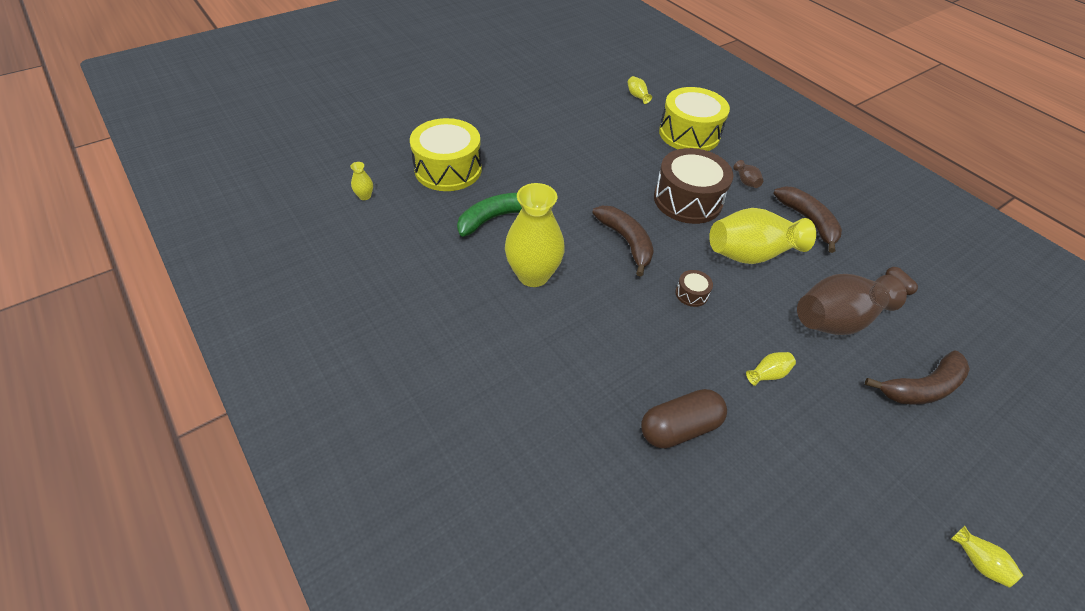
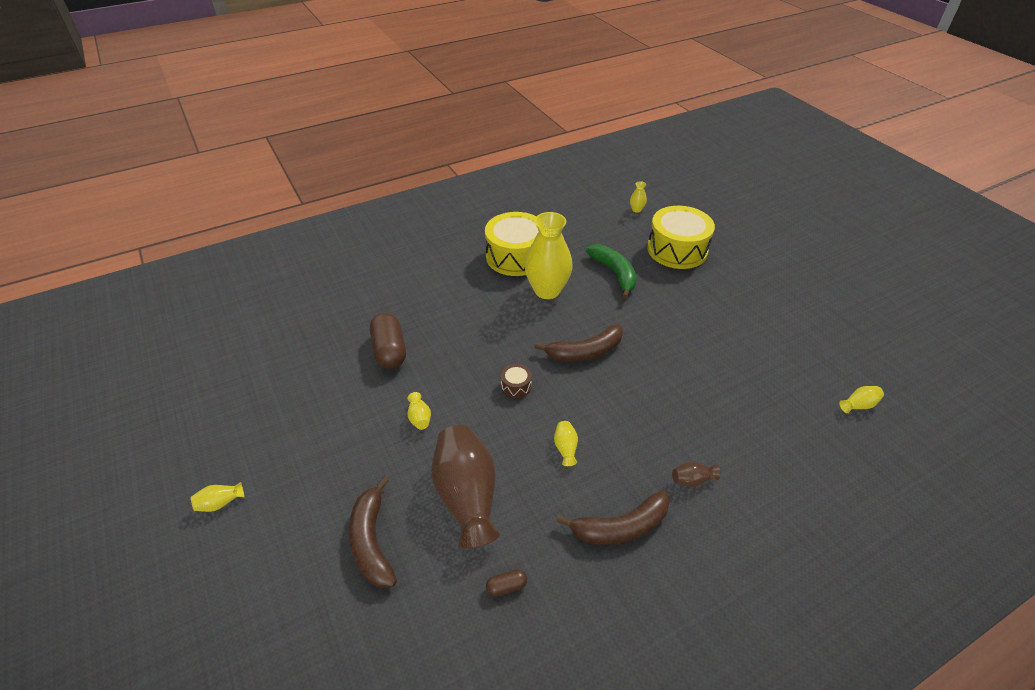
camera: 100 degrees right, 5 degrees down
(687, 200) = (651, 412): brown drum -> none
(689, 134) = (785, 443): yellow drum -> yellow drum (516, 256)
(751, 254) = (565, 448): yellow vase -> yellow vase, size x0.41

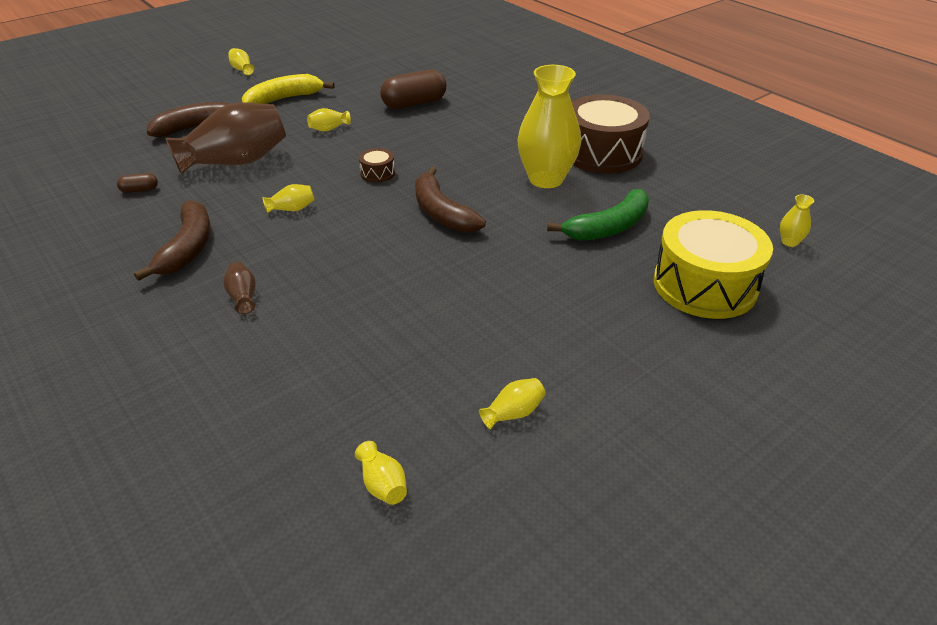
camera: 80 degrees right, 5 degrees down
(331, 457) = (283, 99): none -> yellow banana
(506, 586) = (139, 190): brown capsule -> brown capsule turned 75 degrees counterclockwise
(516, 256) = (602, 153): yellow drum -> brown drum
(621, 527) = (188, 248): brown banana -> brown banana turned 150 degrees counterclockwise
(794, 345) = (513, 413): none -> yellow vase

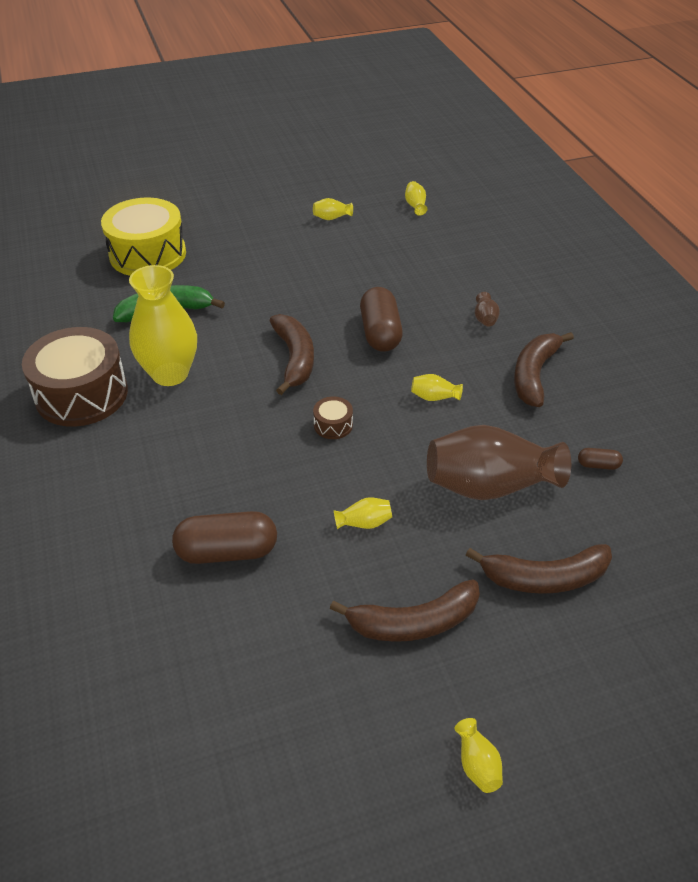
camera: 160 degrees left, 5 degrees up
(283, 99) = (413, 623): yellow banana -> brown banana
(365, 254) = (380, 333): none -> brown capsule
(789, 242) = (47, 268): yellow vase -> none

